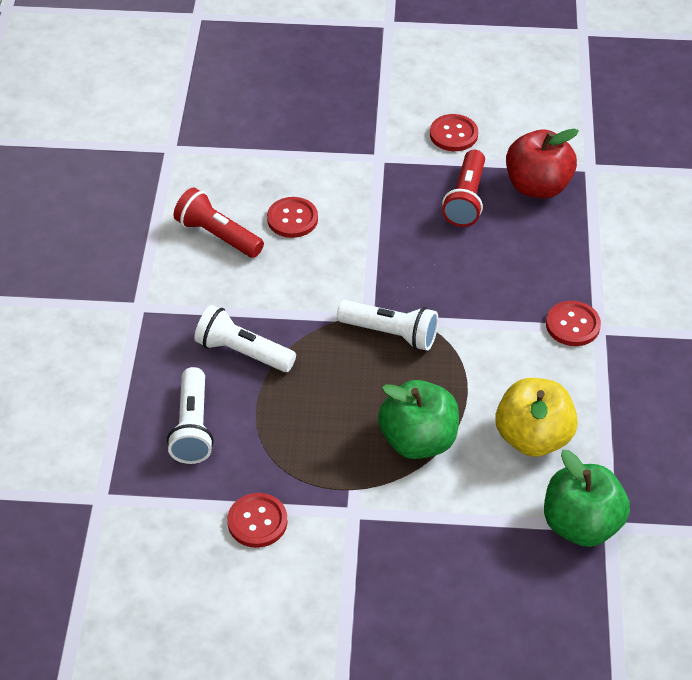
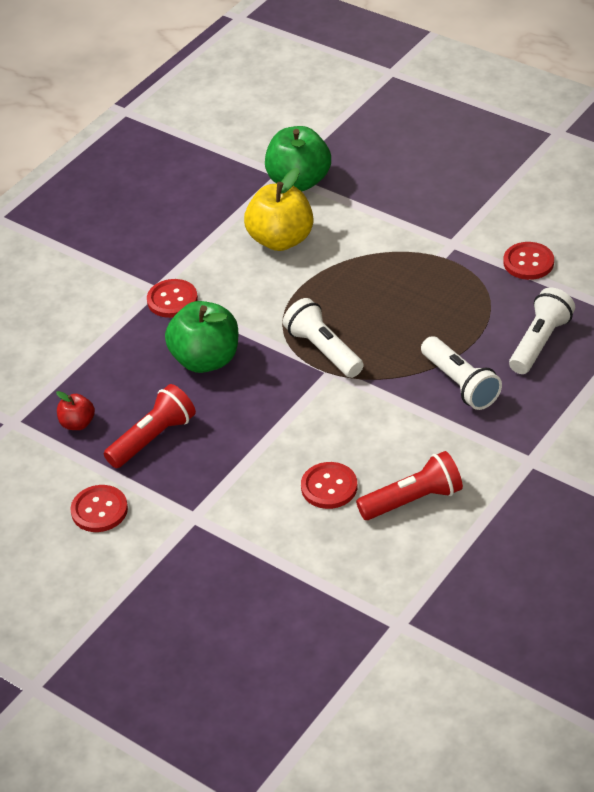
camera: 145 degrees left, 5 degrees down
(217, 235) = (413, 500): red flashlight -> red flashlight turned 90 degrees counterclockwise
(418, 440) = (367, 269): green apple -> green apple (205, 360)
(537, 186) = (77, 423): red apple -> red apple, size x0.50

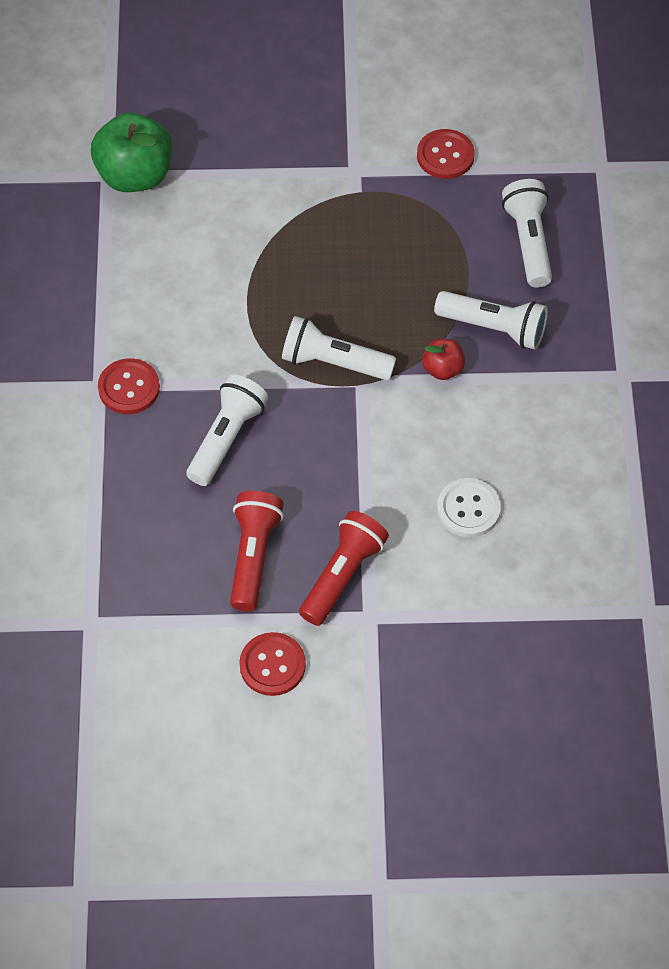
camera: 40 degrees left, 15 degrees up
(77, 423) = (161, 584): red apple -> red apple (442, 369)
(205, 360) = (226, 438): green apple -> white flashlight
(281, 240) = (178, 256): yellow apple -> none
(329, 487) = (468, 509): red button -> white button
(413, 500) = (555, 477): red flashlight -> red flashlight (342, 575)

